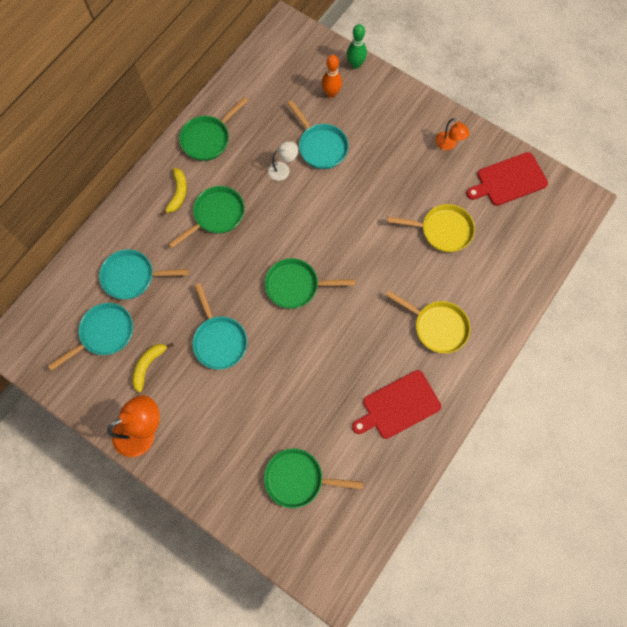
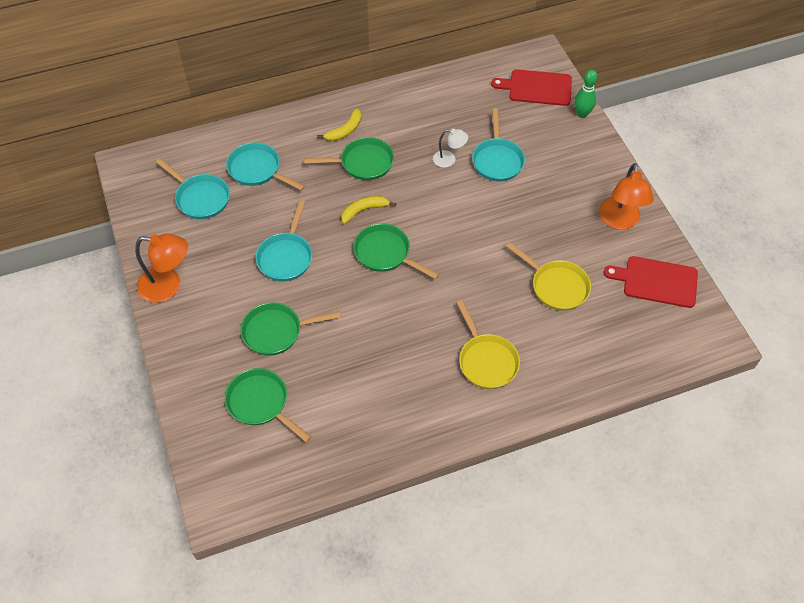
camera: 35 degrees right, 15 degrees down
(104, 334) = (200, 198): turquoise pan -> turquoise pan turned 45 degrees clockwise
(148, 365) = (214, 241): yellow banana -> yellow banana (364, 210)
(208, 138) = (404, 104): green pan -> green pan (276, 331)
(331, 93) = (541, 125): orange bowling pin -> none
(398, 405) = (397, 402): red cutting board -> red cutting board (537, 88)
(448, 144) = (619, 221): orange lamp -> orange lamp, size x1.74

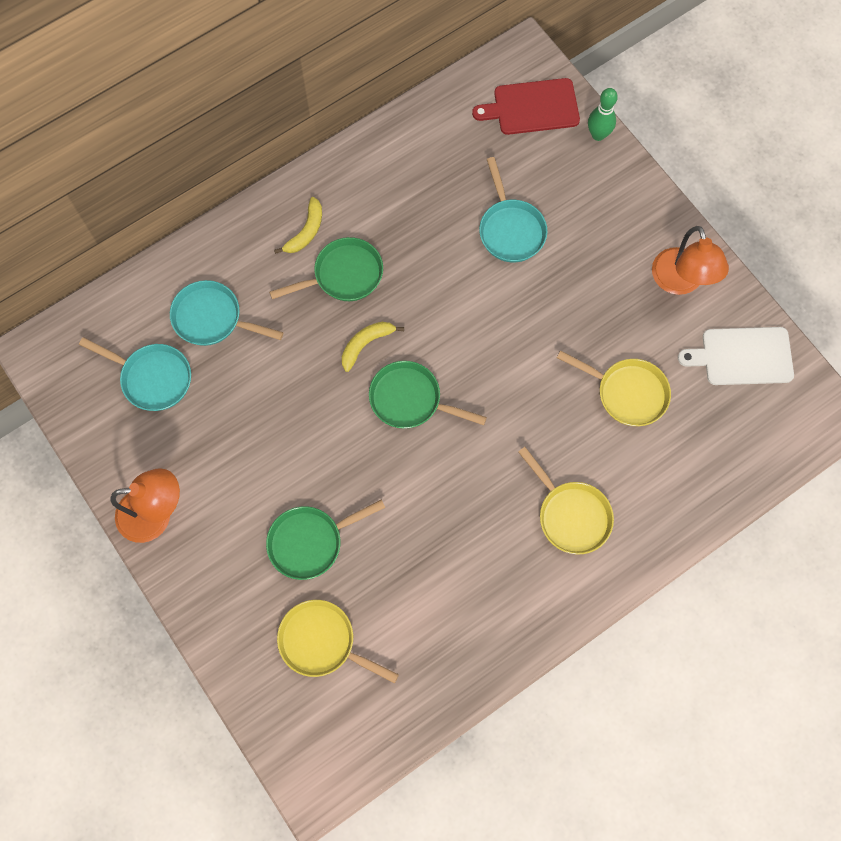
camera: 15 degrees left, 15 degrees up
(261, 403) = (322, 642): green pan -> yellow pan
(286, 256) = (289, 435): turquoise pan -> none
(449, 160) = (450, 243): white lamp -> none
(656, 281) = (742, 356): red cutting board -> white cutting board

